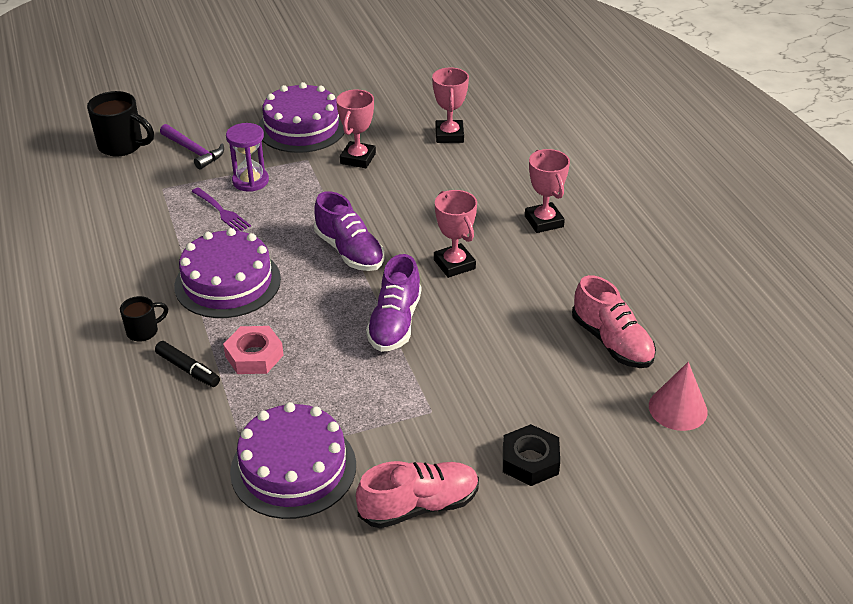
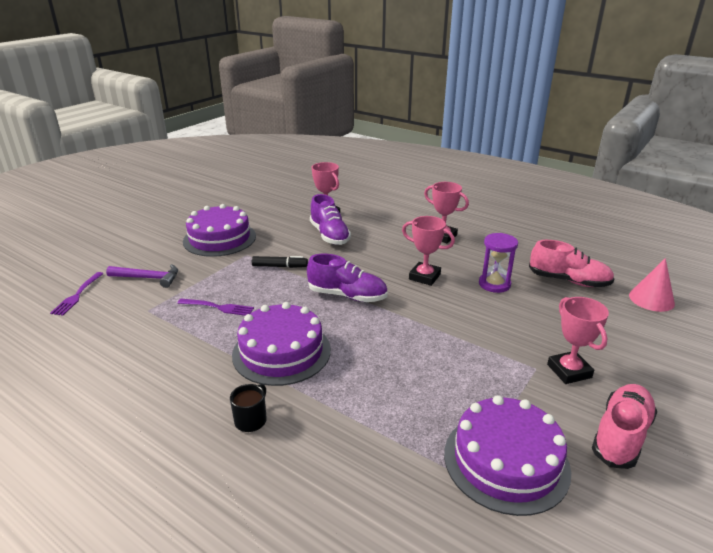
camera: 35 degrees left, 10 degrees down
(122, 146) = (77, 295): black mug -> purple fork
(188, 369) = (327, 431): black marker -> black marker (280, 266)
(250, 181) = (219, 281): purple hourglass -> purple hourglass (494, 284)
(254, 355) = (367, 393): pink nut -> none
(358, 158) = (282, 243): pink trophy -> pink trophy (569, 371)
(395, 323) = (436, 325): purple shoe -> purple shoe (329, 235)
(530, 461) = (632, 367): black nut -> none

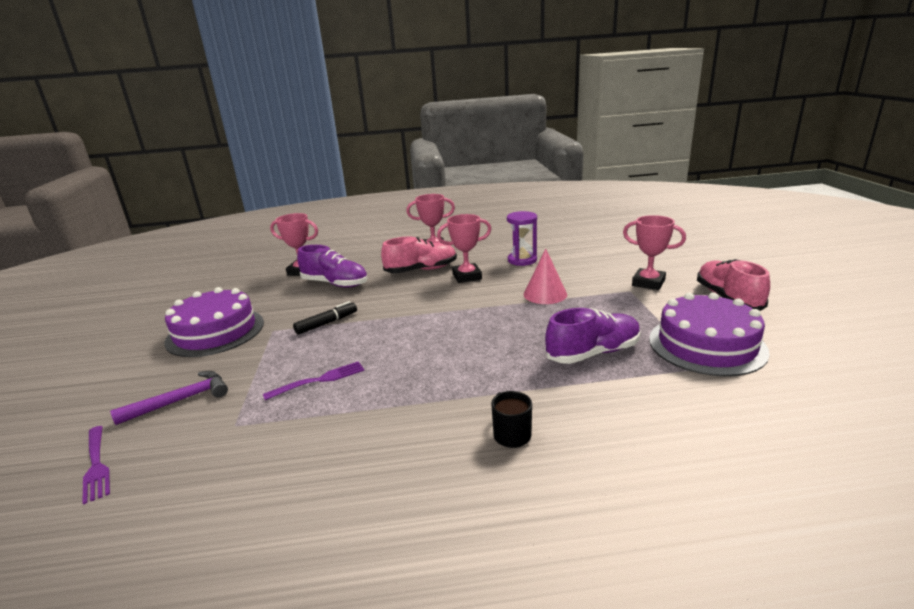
camera: 40 degrees left, 5 degrees down
(281, 352) = (445, 377): purple cake -> none
(347, 296) = (429, 314): purple shoe -> purple shoe (593, 353)
(568, 281) = (562, 240): pink shoe -> pink shoe (421, 270)
(651, 299) = (620, 230): pink cone -> pink cone (545, 294)

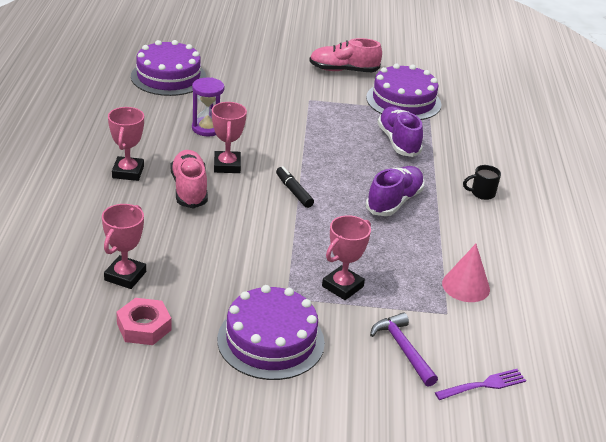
camera: 85 degrees left, 10 degrees up
(244, 286) = (144, 327): none -> pink nut
(318, 380) = (395, 269): purple fork -> none
(327, 323) = (289, 261): black marker -> black marker (294, 191)
(335, 284) = (187, 251): purple shoe -> purple shoe (394, 201)
(545, 294) = (293, 136): pink cone -> pink cone (466, 286)
(593, 234) = (168, 77): none -> purple cake
(648, 283) = (299, 88): pink trophy -> pink trophy (342, 286)

